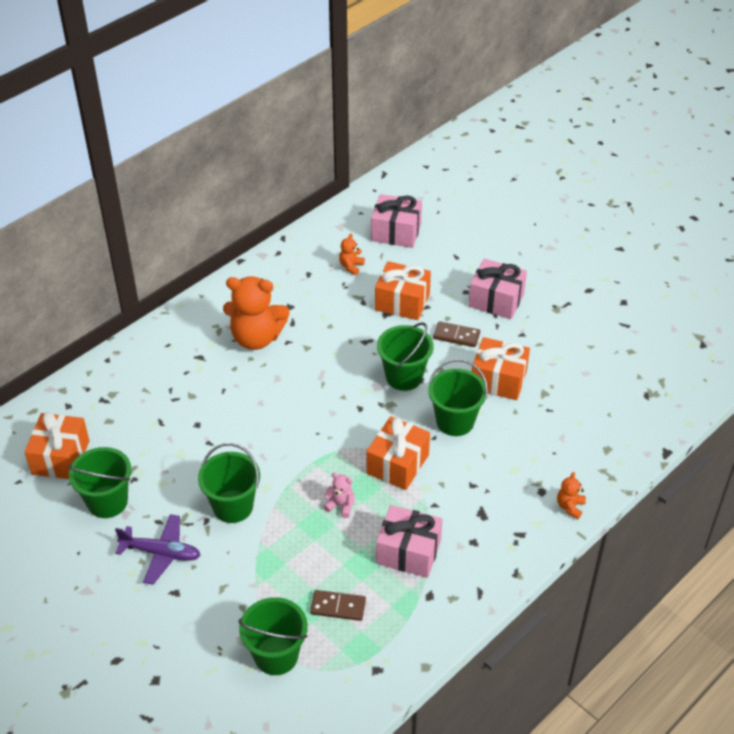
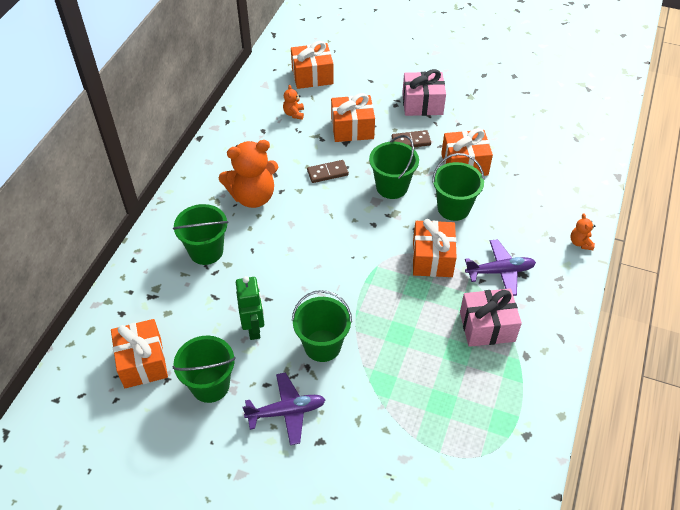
camera: 25 degrees left, 5 degrees up
(179, 465) = (254, 328): none -> green robot
(276, 655) = (440, 459): green bucket -> green bucket (206, 251)
(338, 607) = (462, 395): brown domino -> brown domino (327, 173)
(340, 505) = (410, 309): pink teddy bear -> none
(396, 232) = (312, 76): pink gift -> orange gift
(460, 503) = (500, 271): none -> purple plane

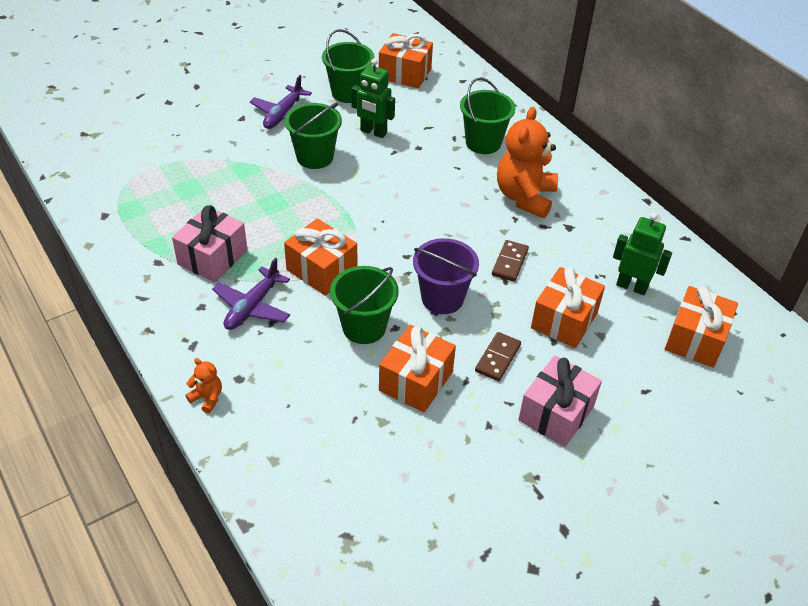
camera: 125 degrees right, 5 degrees down
(294, 114) = (631, 286): orange teddy bear -> green robot
(392, 187) = (442, 298): green bucket -> purple bucket

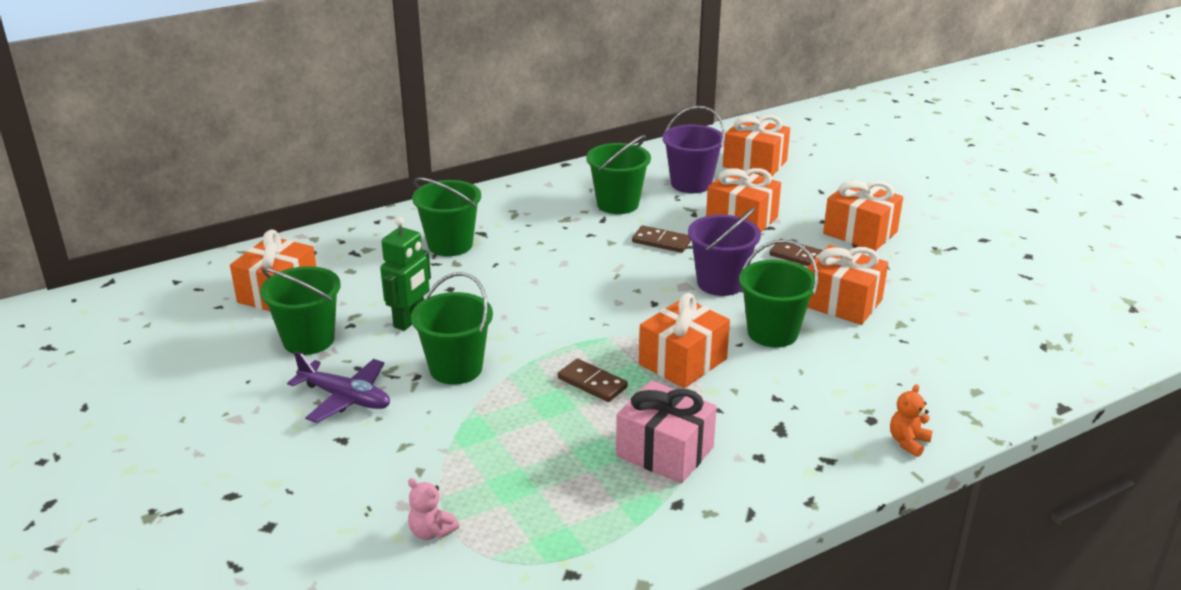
camera: 85 degrees left, 15 degrees down
(152, 159) = (431, 532): none -> pink teddy bear
(252, 307) = (753, 414): purple plane -> none
(295, 221) = (592, 383): none -> brown domino
(525, 197) = (555, 226): orange teddy bear -> none
(556, 413) = (860, 233): pink gift -> orange gift
(575, 235) = (618, 204): none -> green bucket
(631, 286) = (691, 184): green robot -> purple bucket

